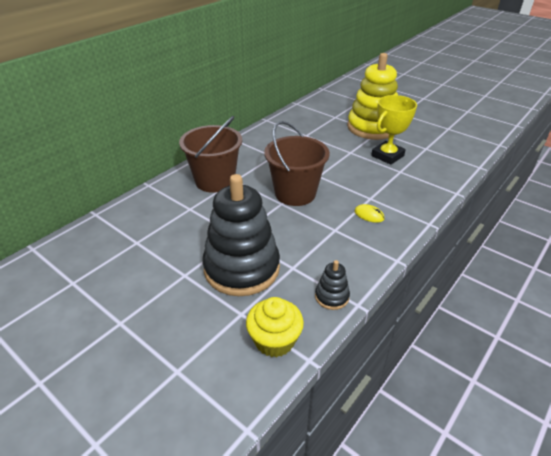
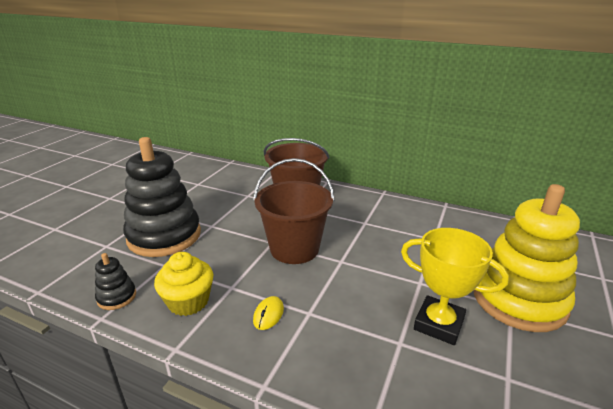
camera: 75 degrees right, 10 degrees down
(274, 340) = (68, 268): yellow cupcake -> yellow cupcake (188, 301)

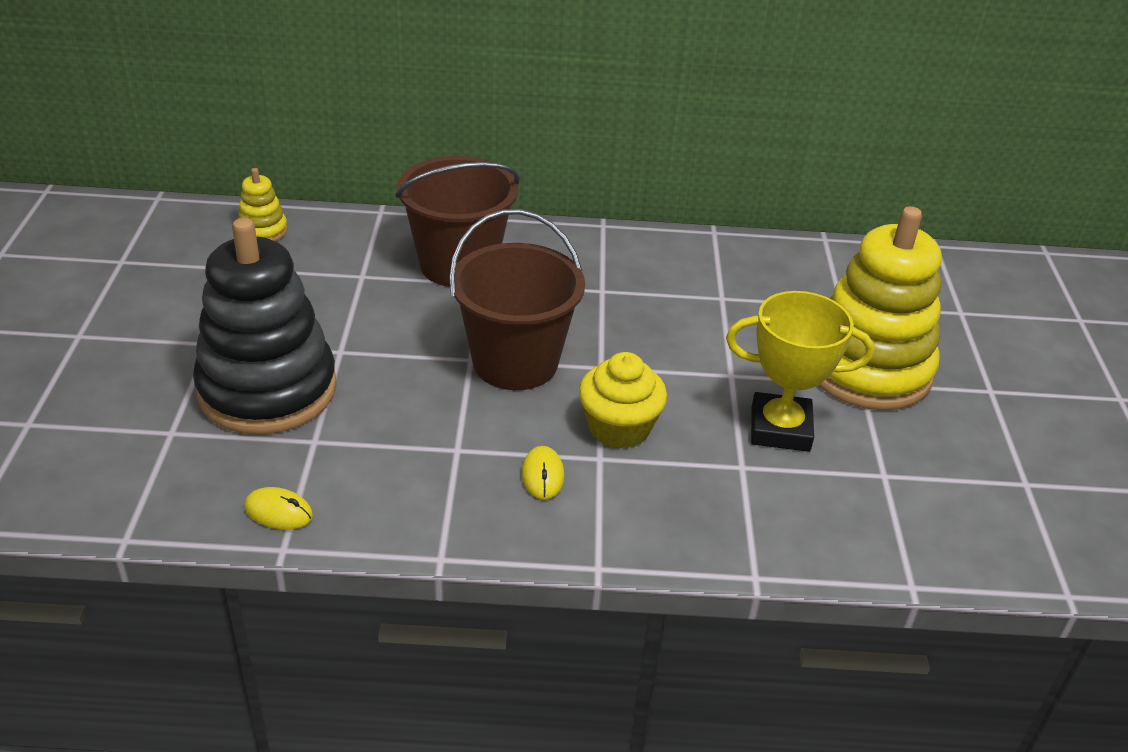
camera: 25 degrees left, 10 degrees up
(117, 297) = (278, 511): black stacking toy -> yellow mouse
(188, 301) = (405, 488): yellow cupcake -> yellow cupcake (619, 427)
(219, 171) = (263, 231): none -> yellow stacking toy

